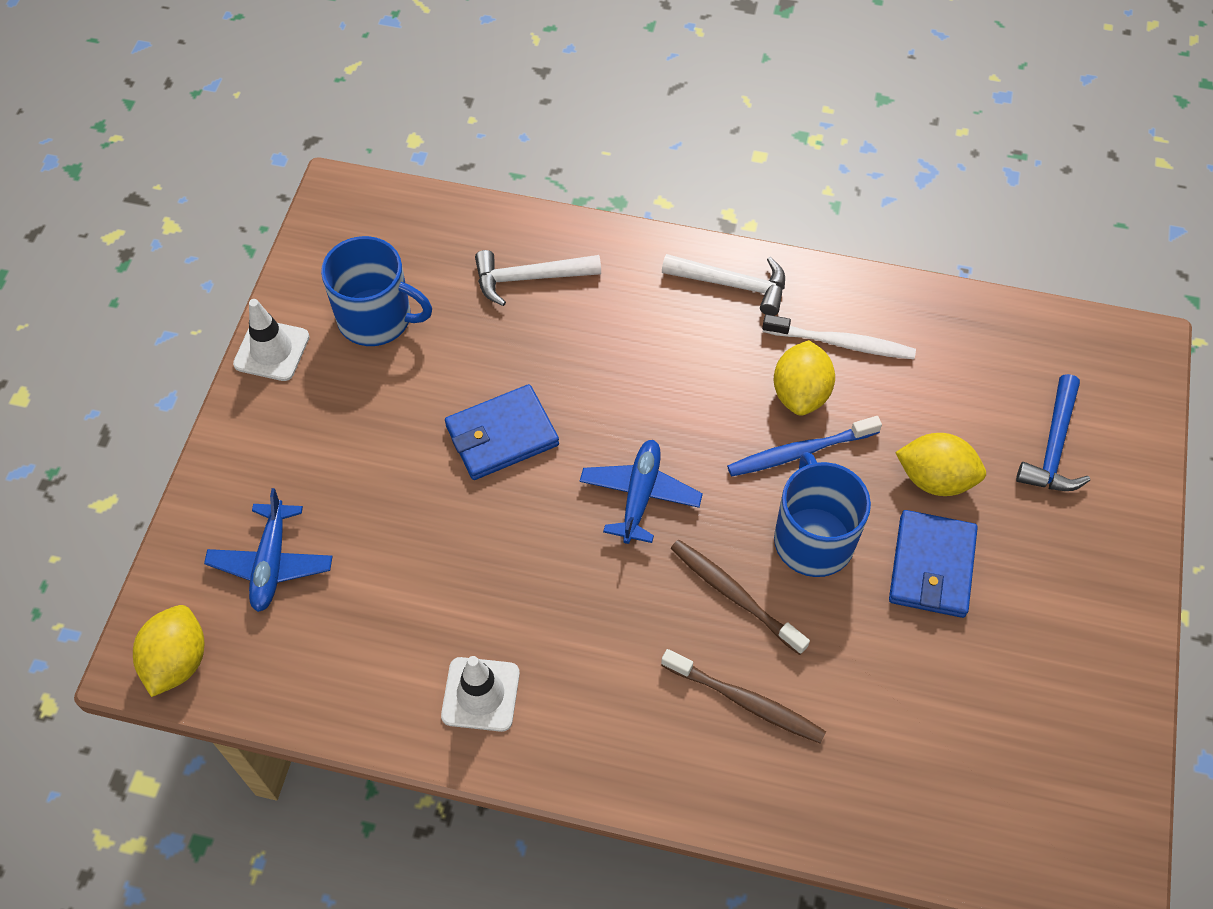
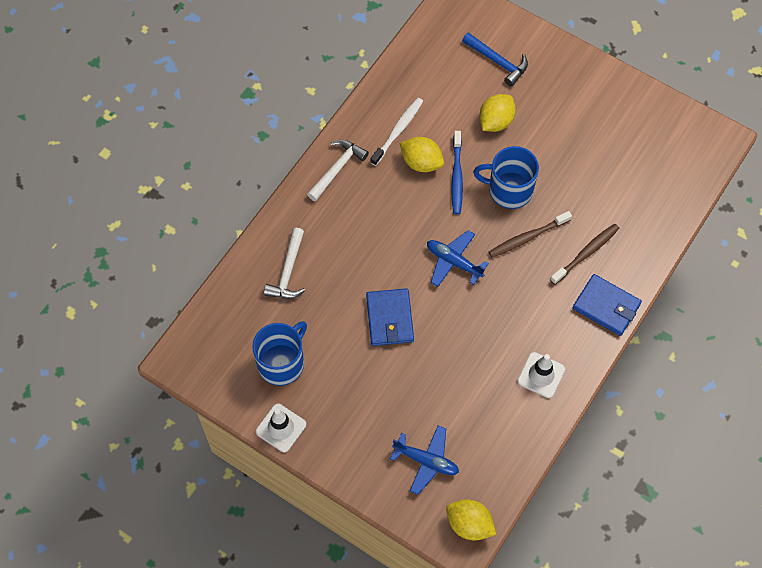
camera: 70 degrees left, 5 degrees up
(932, 566) = (543, 143): blue wallet -> blue wallet (606, 306)

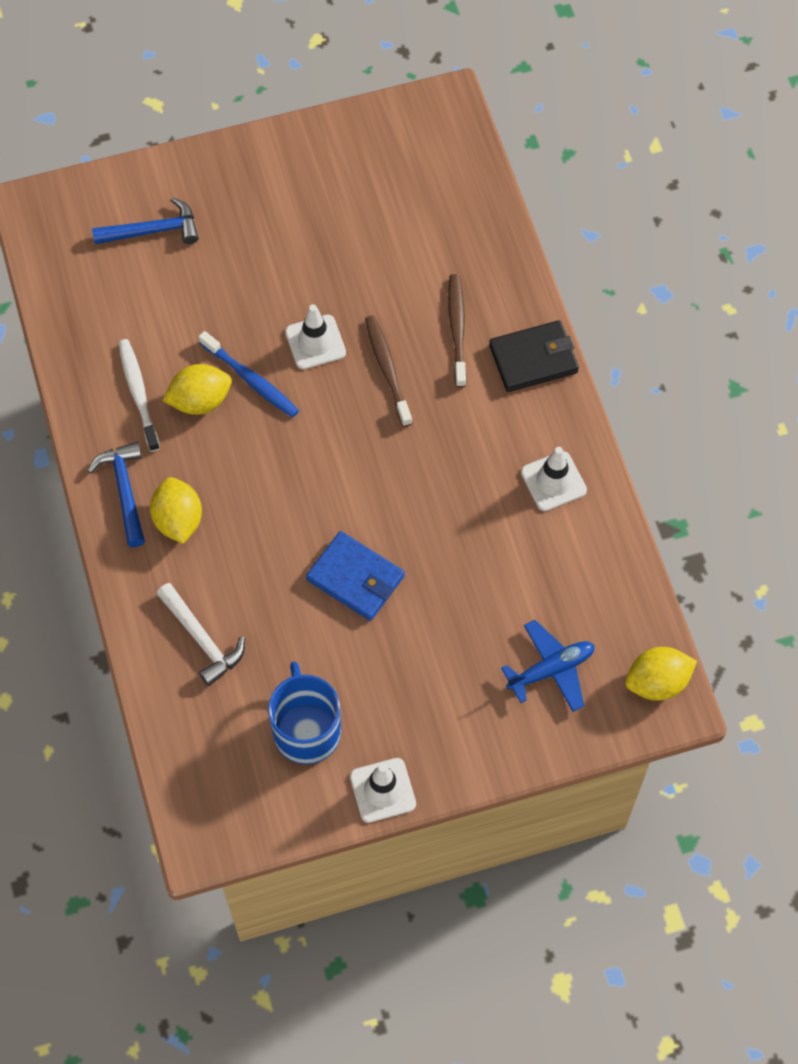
camera: 50 degrees left, 0 degrees up
(337, 169) = (124, 491): white hammer -> blue hammer
(453, 262) = (348, 462): blue plane -> none
(496, 121) = (222, 290): yellow lemon -> yellow lemon (178, 520)
(509, 190) = (315, 342): blue mug -> white traffic cone
(527, 237) = (387, 369): brown toothbrush -> brown toothbrush turned 150 degrees clockwise
(606, 306) = (533, 358): blue wallet -> black wallet

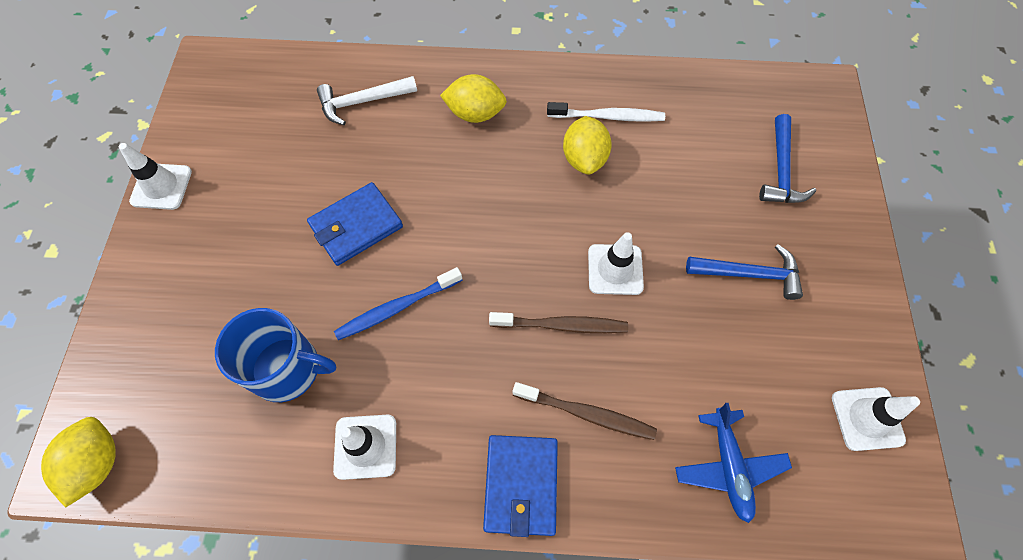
camera: 110 degrees right, 0 degrees up
(124, 491) = (518, 85): blue hammer -> blue hammer (749, 274)
(251, 380) = (592, 203): blue toothbrush -> blue toothbrush (396, 308)
(306, 730) = (245, 149): blue mug -> blue mug (288, 369)
(379, 137) = (867, 418): none -> white traffic cone
(533, 358) = (521, 485): black wallet -> blue wallet
(551, 670) = (175, 362): blue plane -> blue plane (728, 467)

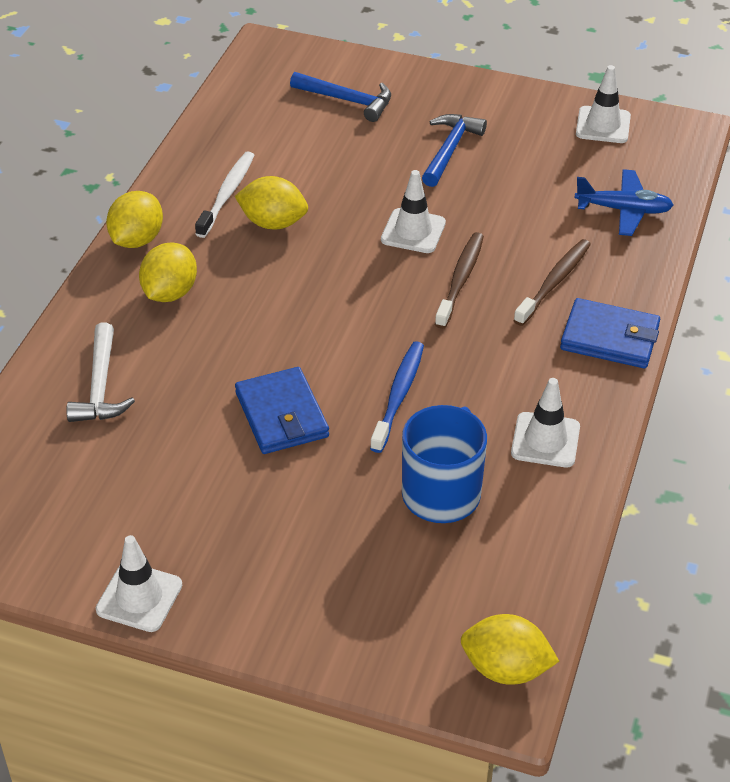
camera: 75 degrees left, 20 degrees down
(396, 308) = (399, 395): blue toothbrush -> blue toothbrush turned 150 degrees counterclockwise
(529, 75) = (137, 240): none -> yellow lemon

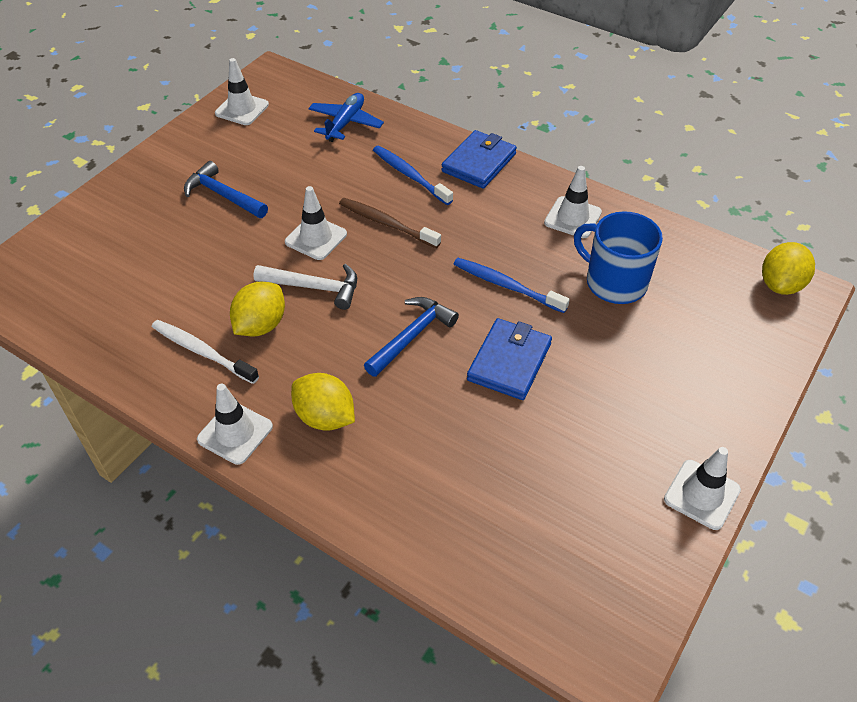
camera: 75 degrees left, 5 degrees up
(100, 386) = (436, 491): white hammer -> white hammer (314, 287)
(137, 240) = (235, 433): yellow lemon -> white traffic cone
(282, 415) = (509, 362): blue wallet -> blue wallet turned 60 degrees counterclockwise
(347, 100) = (114, 243): blue hammer -> blue hammer (412, 336)
(554, 282) = (410, 175): brown toothbrush -> blue toothbrush

